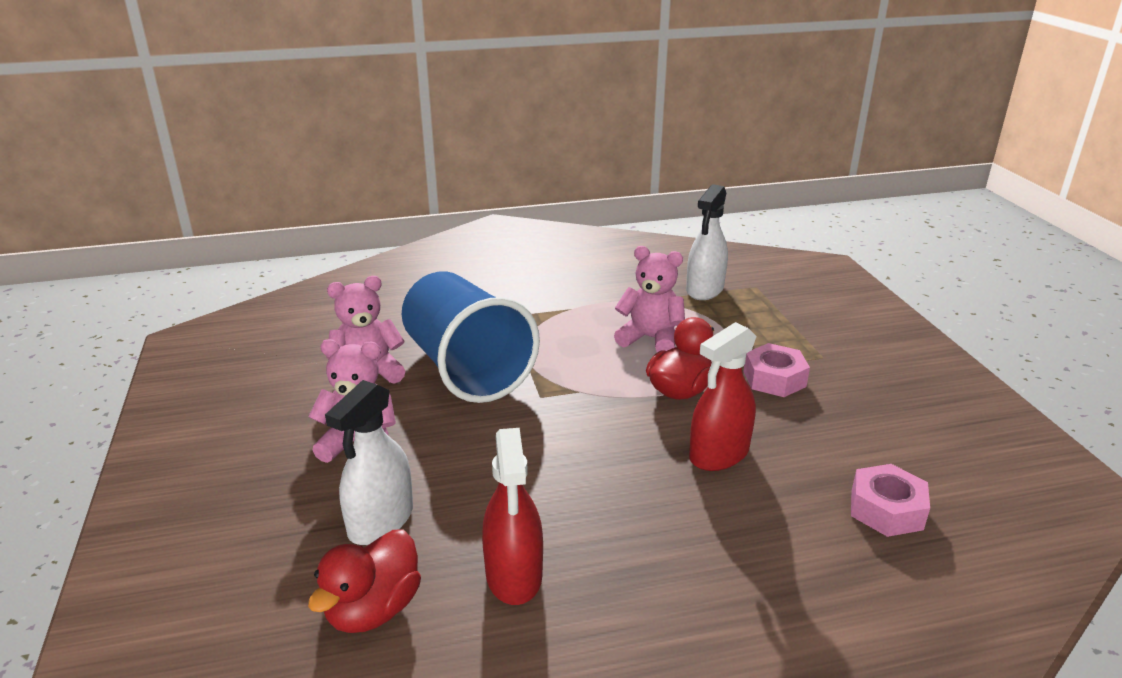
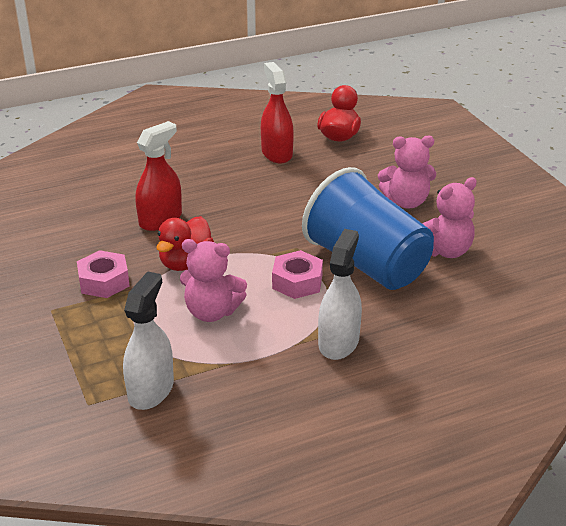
camera: 170 degrees right, 5 degrees up
(381, 521) = (361, 166): white spray bottle -> white spray bottle (338, 342)
(886, 510) = (61, 199): pink nut -> pink nut (297, 282)

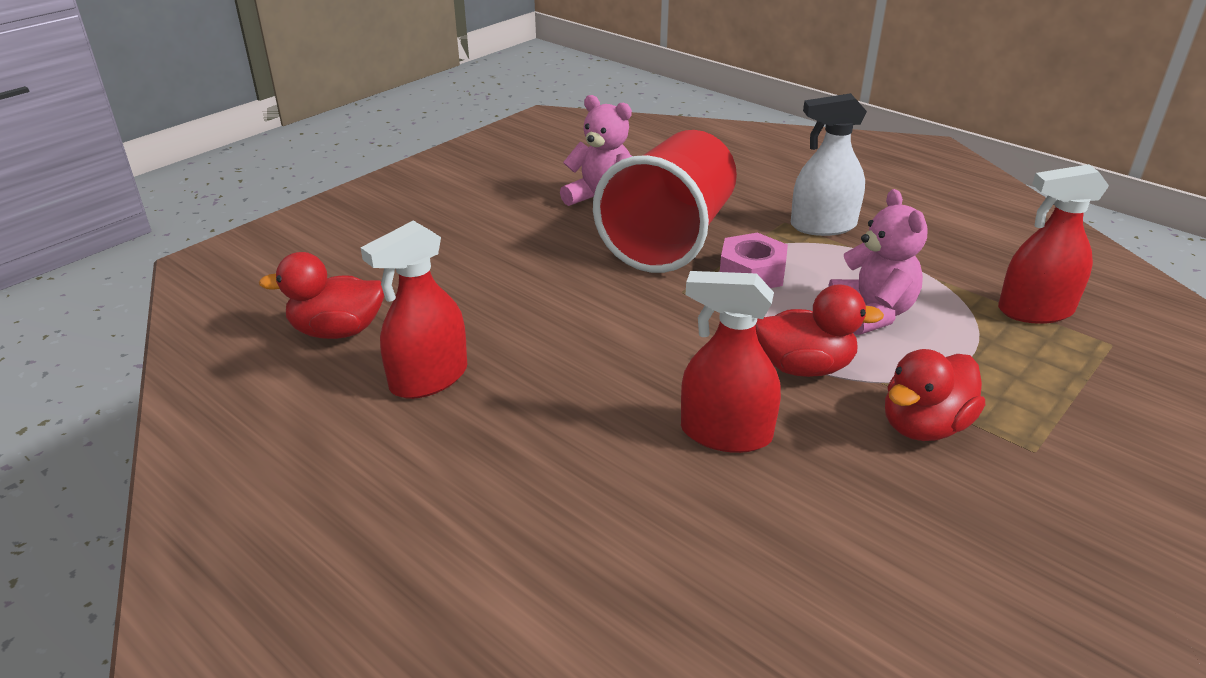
camera: 115 degrees left, 0 degrees up
(104, 281) = (924, 426): pink nut -> red duck
(151, 390) = (1035, 310): white spray bottle -> red spray bottle
(367, 263) = (670, 238): blue cup -> red cup
(406, 202) = (510, 240): pink teddy bear -> none

